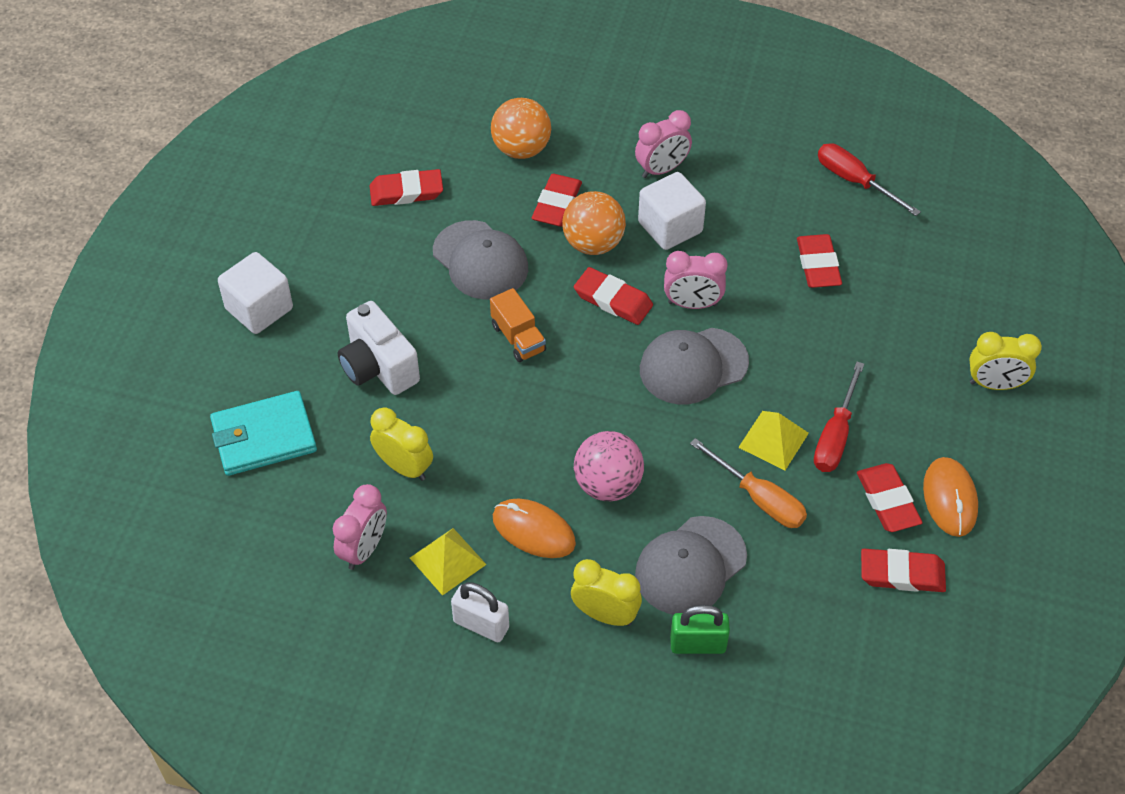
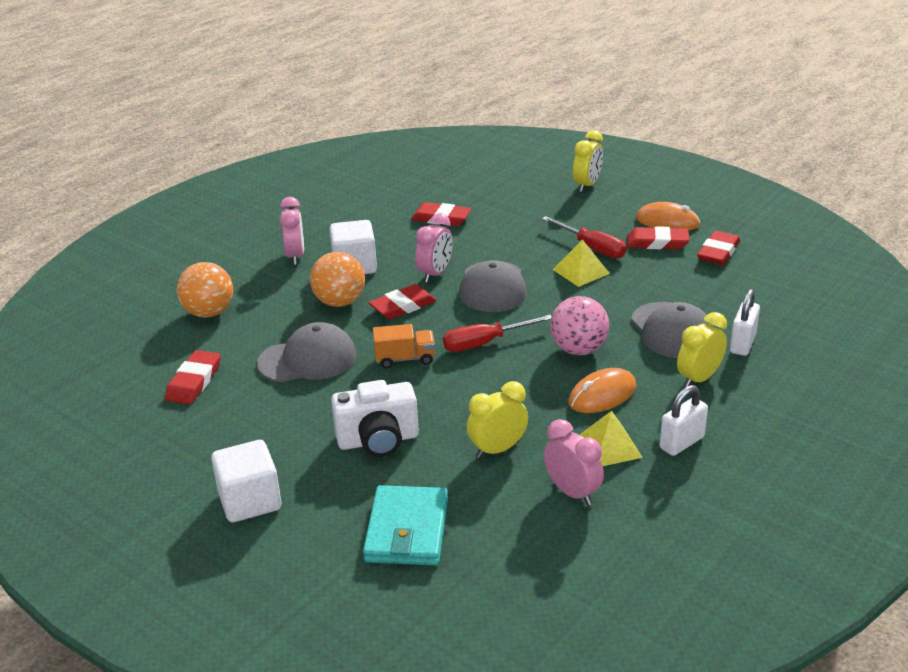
camera: 65 degrees left, 20 degrees down
(557, 204) = (284, 309): red eraser -> none
(698, 644) = (742, 344): green padlock -> white padlock
(759, 498) = (628, 289): orange screwdriver -> none
(855, 181) = (380, 188): red screwdriver -> red screwdriver (485, 343)

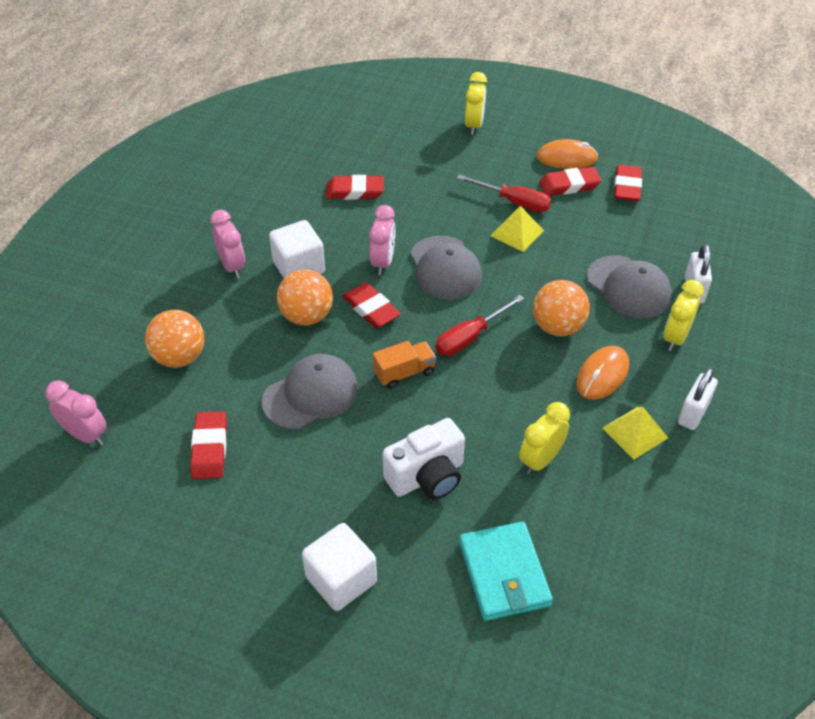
camera: 20 degrees left, 15 degrees up
(403, 306) = (371, 309): red eraser -> red eraser turned 75 degrees counterclockwise
(572, 492) = (627, 492): pink clock -> pink clock (86, 435)
(578, 349) = (557, 327): pink ball -> orange ball

